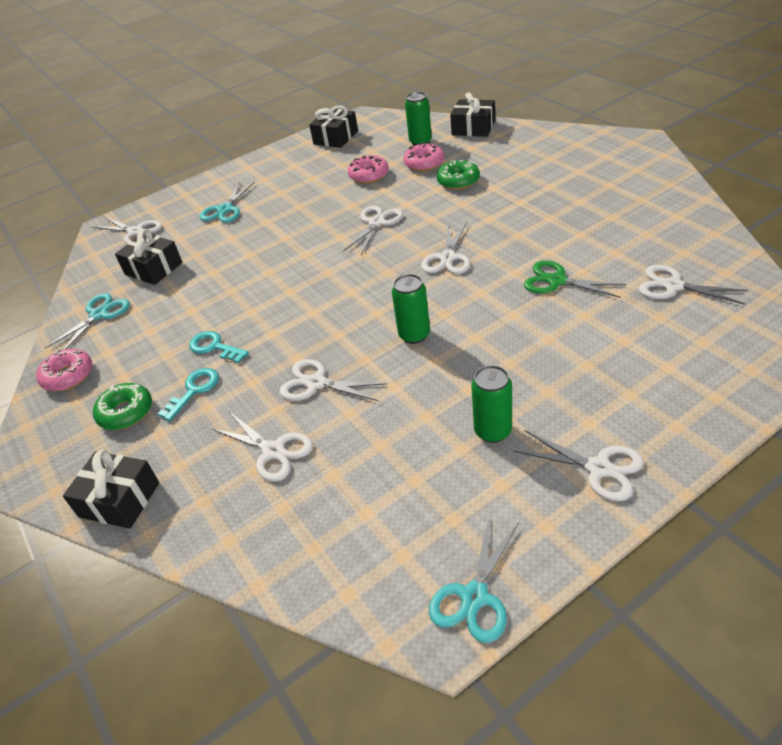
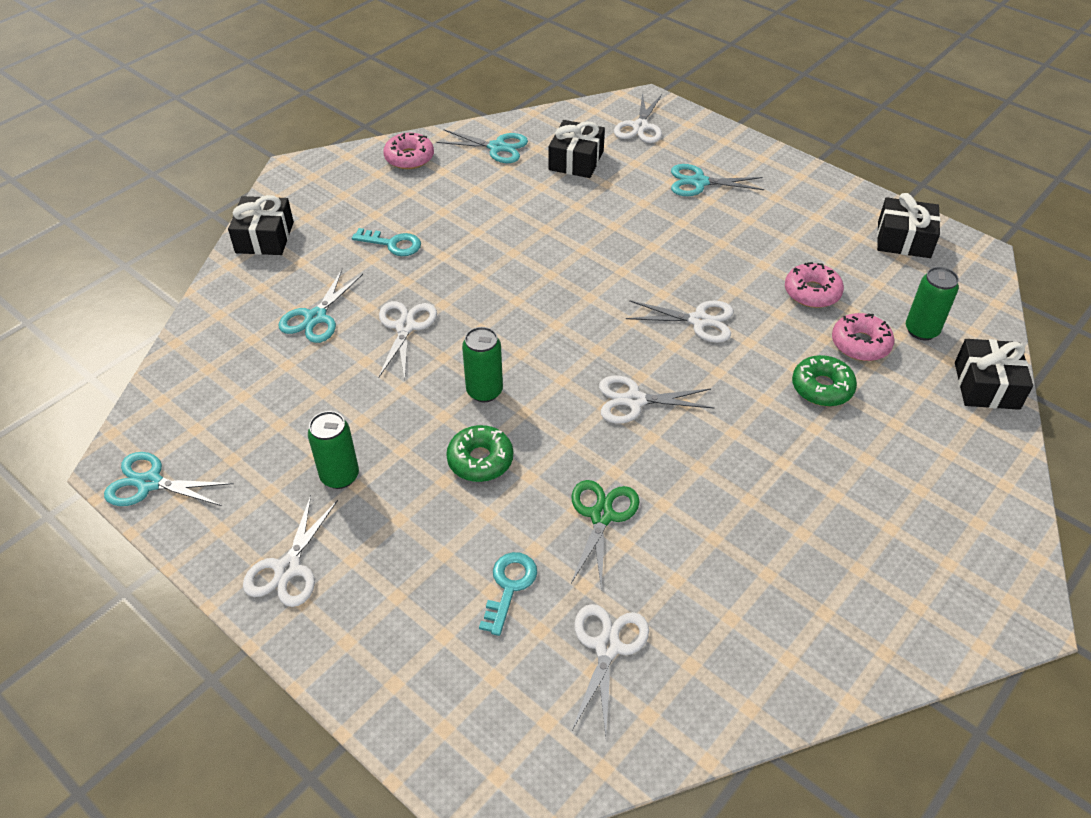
camera: 70 degrees right, 5 degrees up
(126, 412) = (364, 209): green donut -> green donut (480, 460)
(214, 347) = (454, 241): turquoise key -> turquoise key (509, 587)
(273, 451) = (316, 317): white scissors -> turquoise scissors

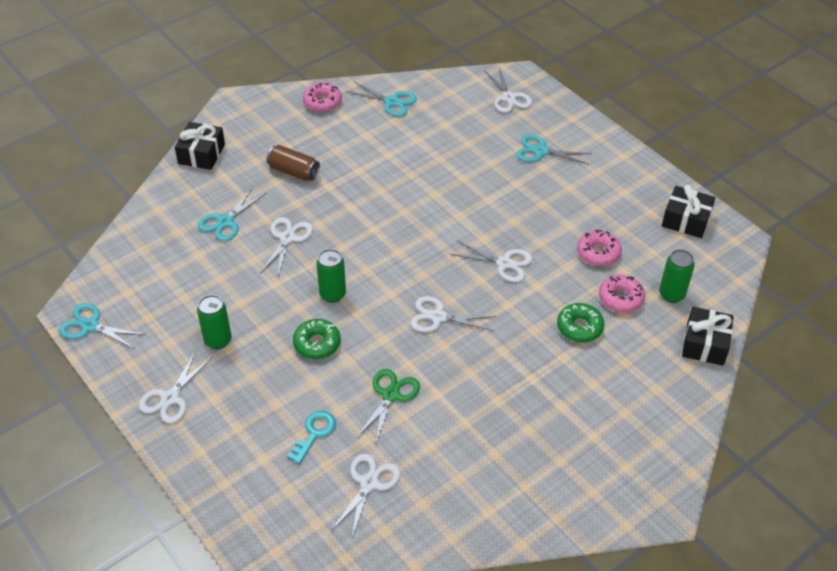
camera: 10 degrees right, 0 degrees up
(392, 244) = (293, 172): turquoise key -> brown can
(576, 160) = (450, 120): black gift -> none
(640, 127) = (509, 98): white scissors -> white scissors turned 45 degrees counterclockwise

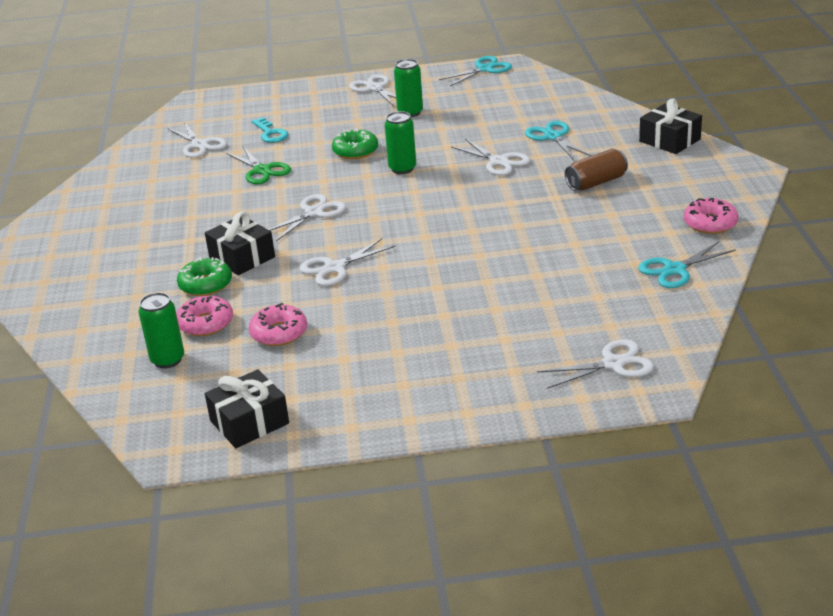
camera: 125 degrees right, 15 degrees down
(509, 98) = (613, 364): white scissors -> white scissors turned 150 degrees clockwise
(540, 151) = (481, 352): turquoise scissors -> none
(705, 344) = (88, 354): black gift -> black gift (242, 257)

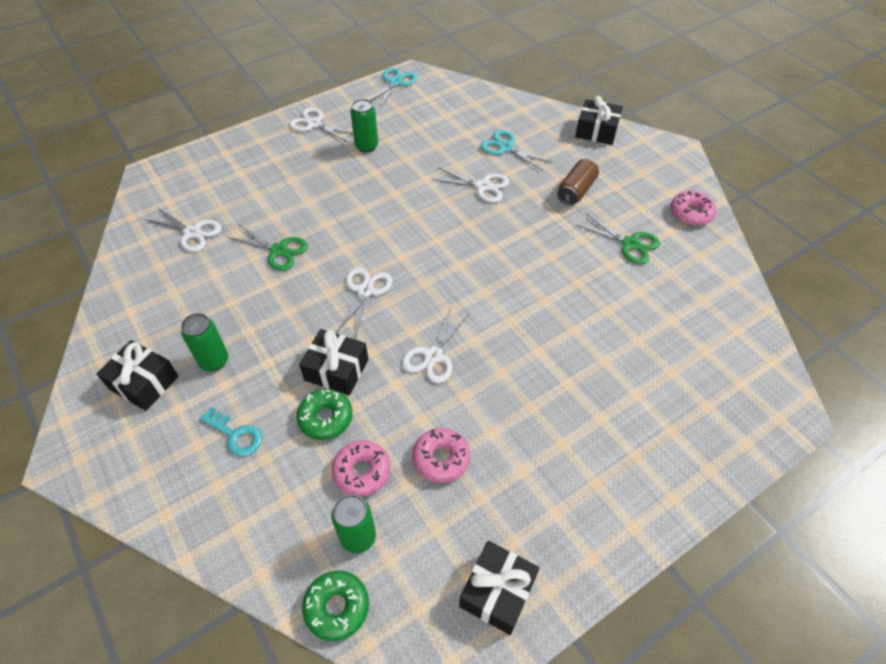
camera: 30 degrees left, 20 degrees up
(83, 230) = (144, 382): none -> black gift
(270, 133) = (254, 201): turquoise key -> turquoise key (235, 435)
(355, 151) = (350, 204): green donut -> green donut (337, 607)
(402, 169) = (407, 215): green can -> green can (214, 361)
(613, 233) = (630, 244): none -> green scissors
(613, 364) = (739, 394): white scissors -> none
(675, 270) = (704, 271): turquoise scissors -> none

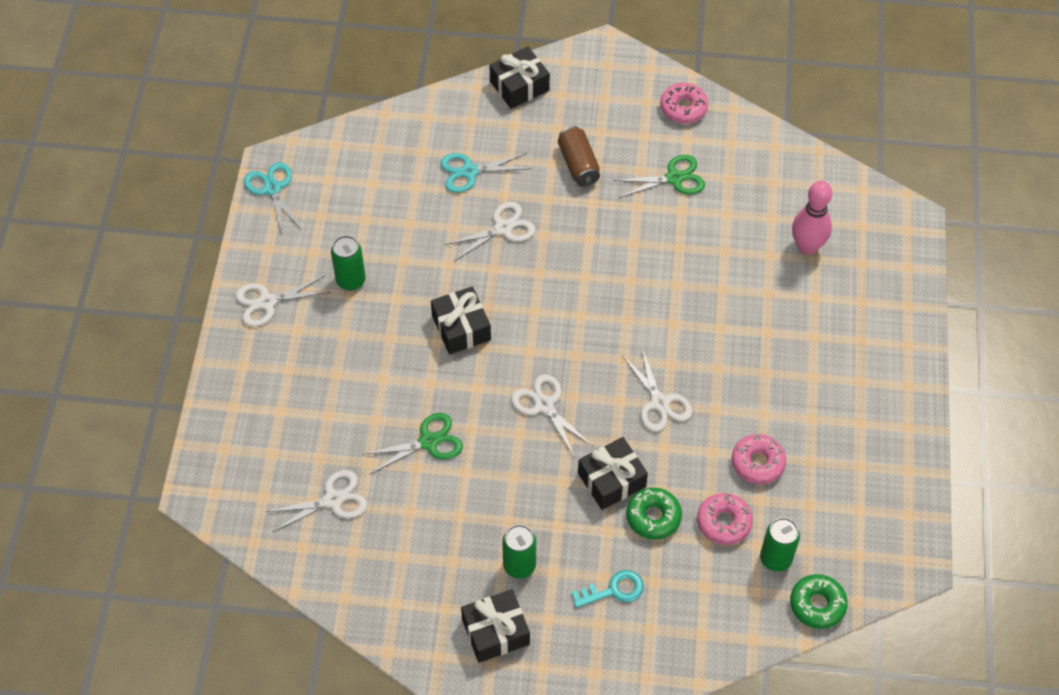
camera: 50 degrees left, 5 degrees up
(497, 592) = (885, 500): black gift -> black gift (461, 328)
(675, 359) = (807, 246): none -> pink bowling pin

